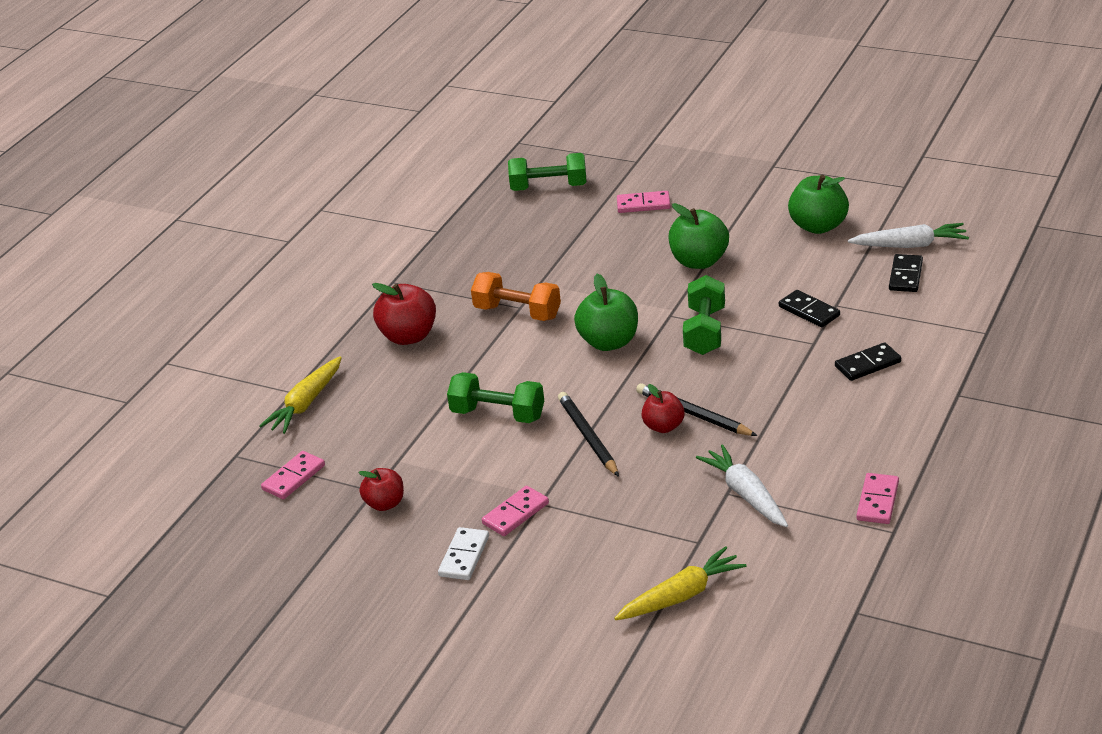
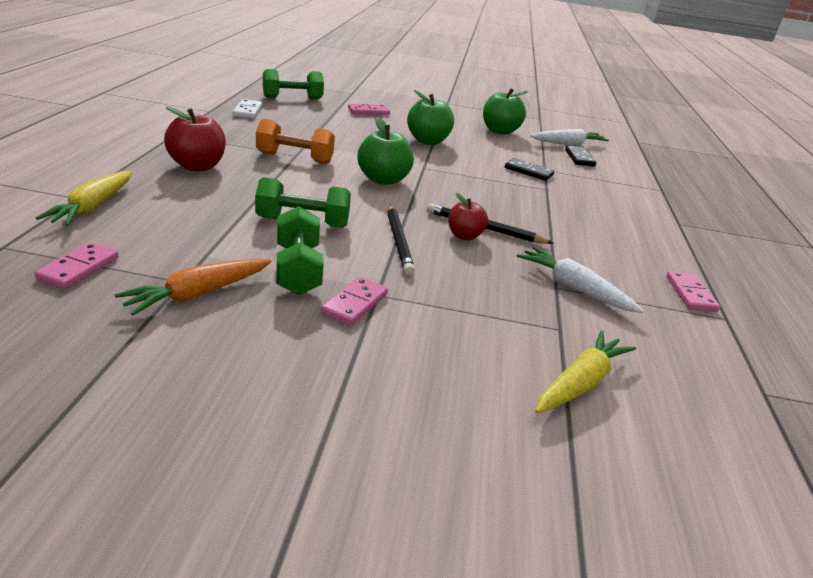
camera: 25 degrees left, 5 degrees down
(385, 504) = (198, 294): red apple -> orange carrot
(464, 556) = (310, 347): white domino -> white domino (247, 111)
(588, 437) = (399, 241): black pencil -> black pencil turned 150 degrees counterclockwise
(705, 331) = (458, 178): green dumbbell -> green dumbbell (298, 270)
(868, 364) = (597, 203): black domino -> none

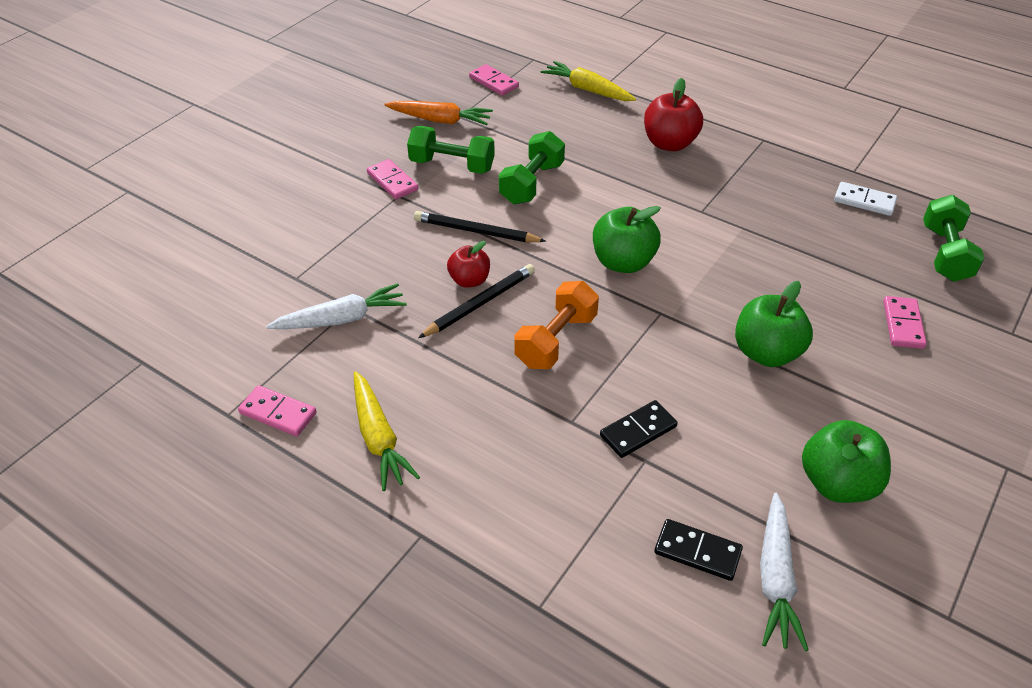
camera: 120 degrees right, 15 degrees up
(198, 294) = (440, 120): orange carrot -> orange carrot turned 120 degrees clockwise
(294, 158) = (692, 209): orange dumbbell -> orange dumbbell (556, 340)
(580, 383) = (237, 258): yellow carrot -> yellow carrot (378, 438)

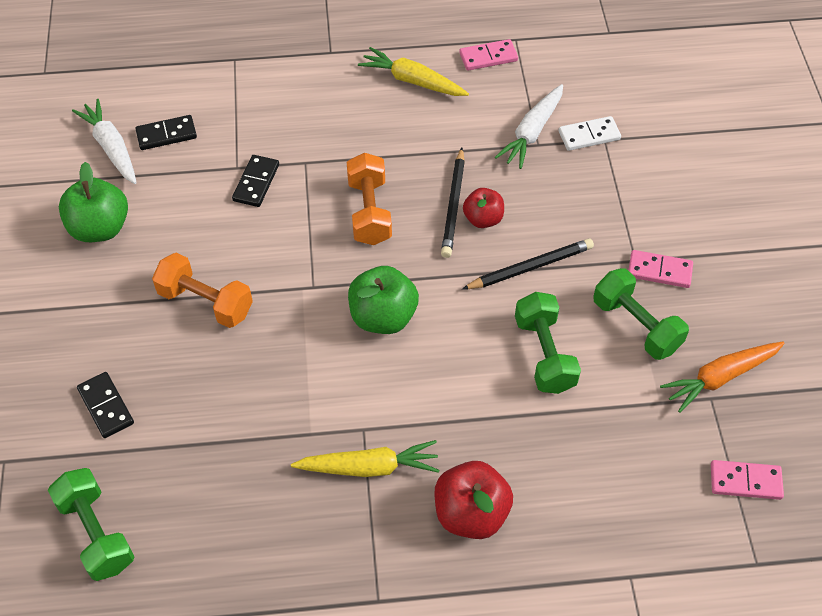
camera: 140 degrees right, 10 degrees up
(452, 165) = (636, 325): green dumbbell -> green dumbbell turned 75 degrees clockwise
(587, 90) = (639, 548): yellow carrot -> yellow carrot (369, 467)
(766, 353) = (205, 302): green apple -> orange dumbbell
(864, 201) = (211, 563): white domino -> white domino (589, 135)
(903, 324) = (106, 406): pink domino -> black domino

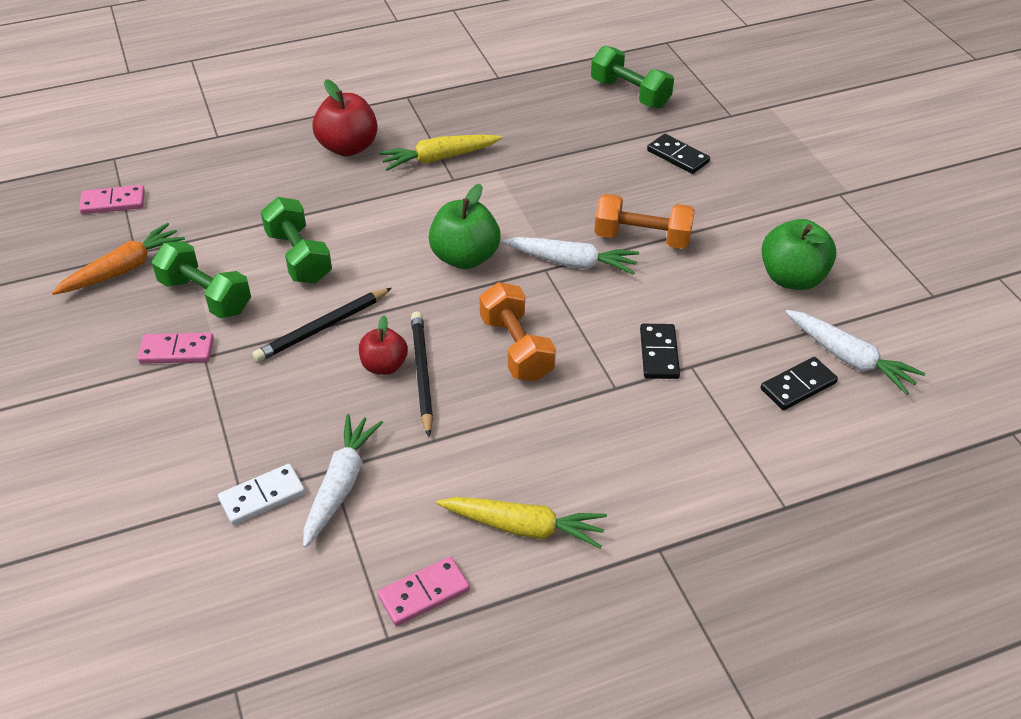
camera: 165 degrees right, 10 degrees down
(285, 288) = (572, 263): none -> white carrot

